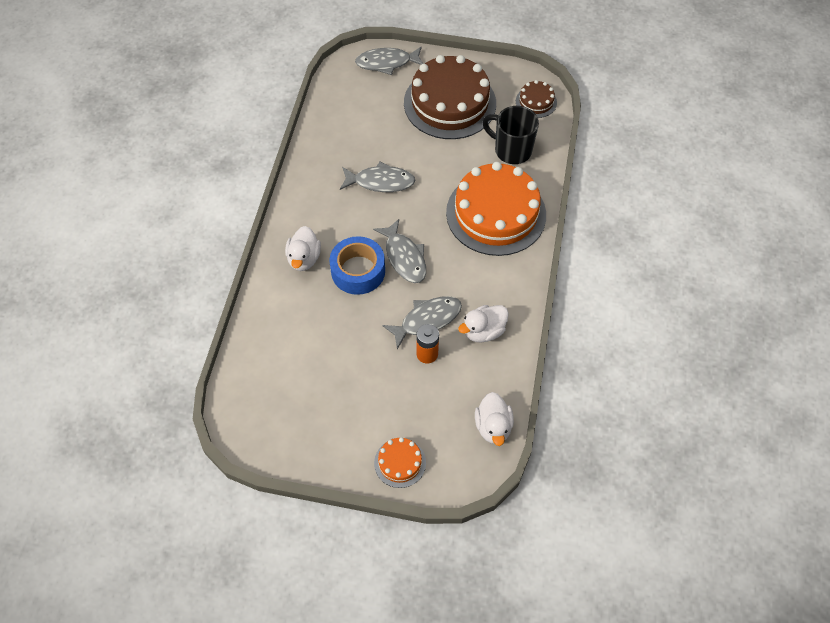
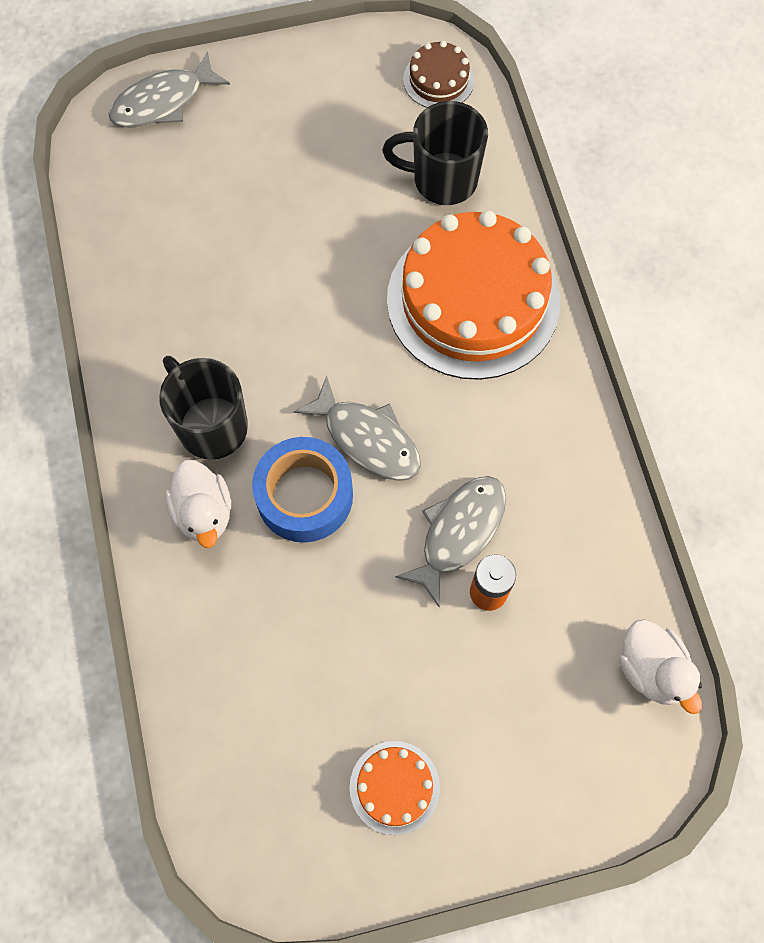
camera: 25 degrees left, 10 degrees up
(329, 220) = (211, 425): none -> black mug
(380, 182) = (261, 321): grey fish -> none
(400, 462) = (541, 801): orange cake -> orange cake (394, 787)
(450, 103) = (303, 135): brown cake -> none
(483, 331) = (555, 513): white duck -> none

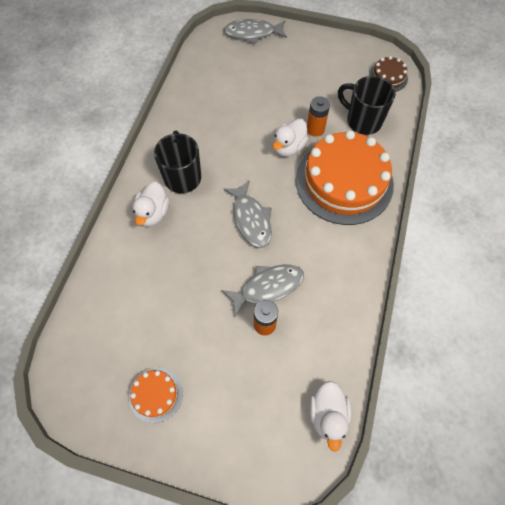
camera: 30 degrees right, 5 degrees down
(304, 496) = (204, 230): blue tape -> none
(352, 285) = (288, 147): none -> white duck
(376, 232) = (315, 129): none -> orange battery

